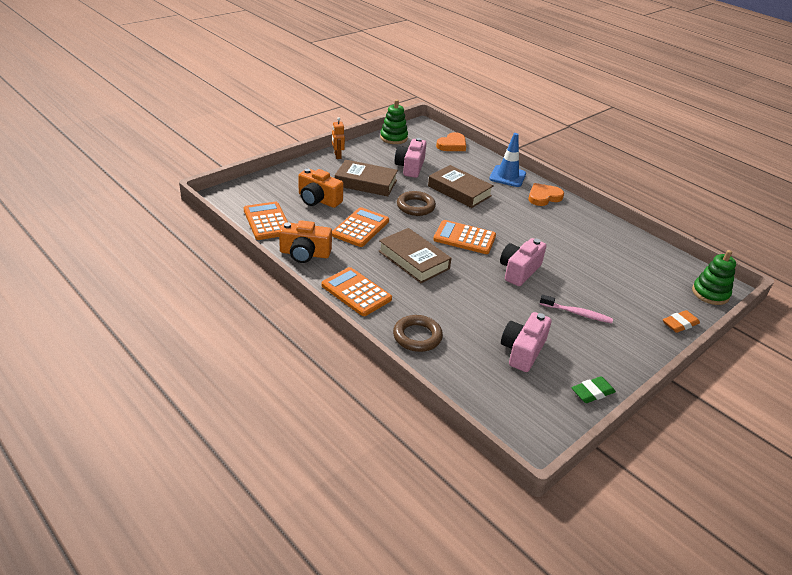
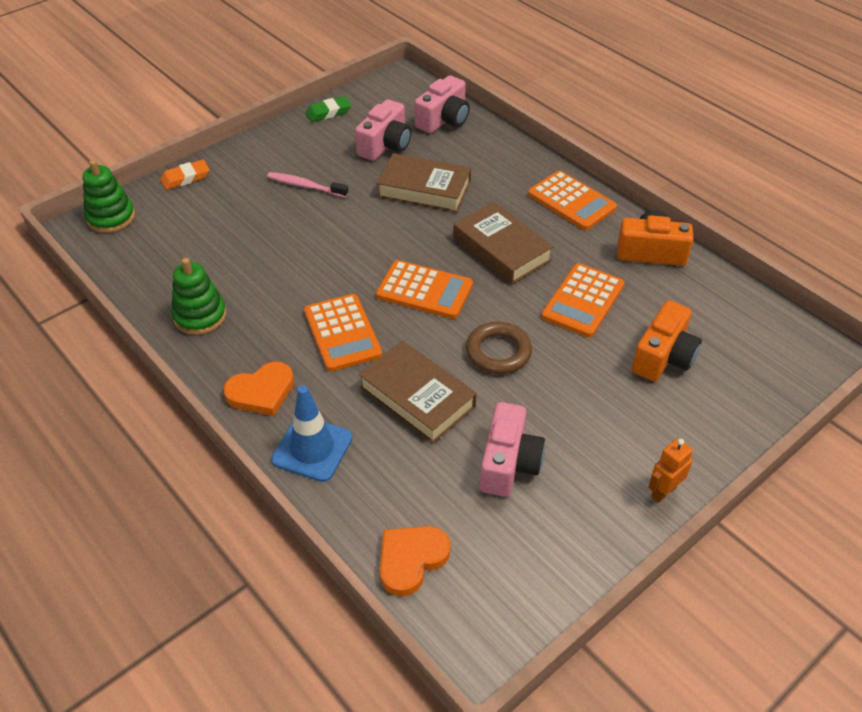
camera: 175 degrees left, 10 degrees up
(267, 221) = (726, 305): orange calculator -> orange calculator (342, 333)
(318, 200) = (663, 357): orange camera -> orange camera turned 90 degrees clockwise
(337, 155) = (663, 491): orange robot -> orange robot turned 120 degrees counterclockwise
(366, 183) = (591, 407): brown book -> brown book (424, 189)
(393, 138) = (550, 578): green stacking toy -> green stacking toy (200, 316)
(417, 336) = (497, 155): brown ring -> none
(519, 271) = (358, 239): pink camera -> pink camera (444, 119)

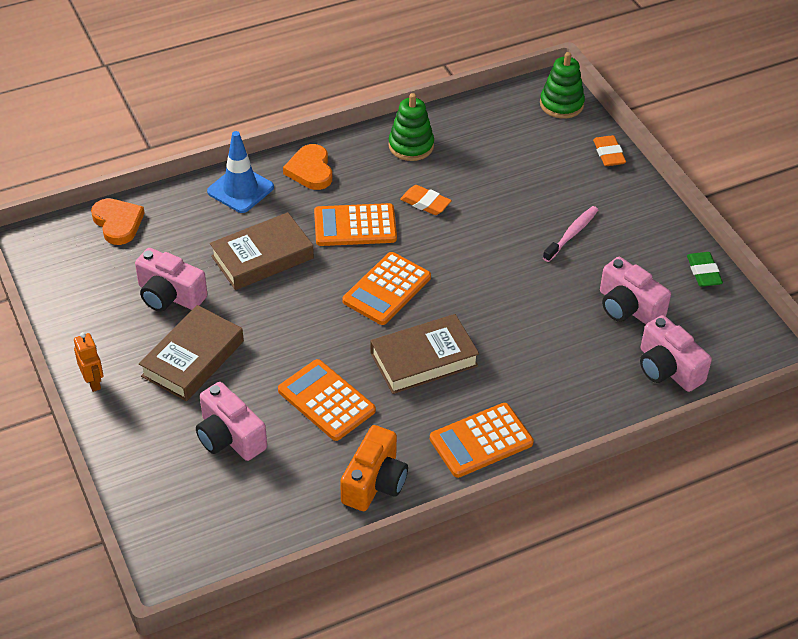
camera: 105 degrees right, 0 degrees up
(291, 287) = (425, 203): none -> orange eraser
(424, 189) = (540, 322): brown book -> brown book (193, 359)
(498, 352) = (289, 320): brown ring -> none
(663, 357) = (229, 437): orange camera -> pink camera

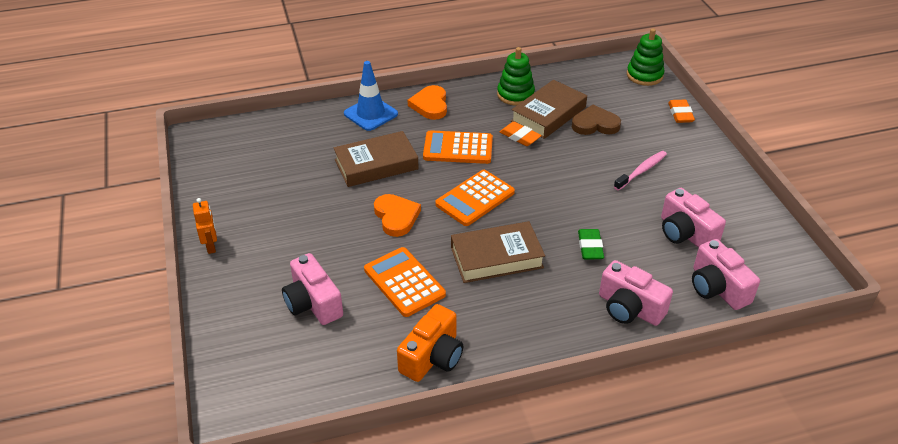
camera: 10 degrees right, 5 degrees down
(118, 223) = (267, 129): orange heart -> orange heart (396, 217)
(169, 295) = (293, 186): pink camera -> pink camera (629, 308)
(193, 359) = (298, 236): brown book -> brown book (548, 114)
(481, 441) = (536, 332): orange calculator -> none
(511, 177) = (595, 124): none -> brown heart
(703, 272) = (756, 212): green eraser -> green eraser (590, 247)

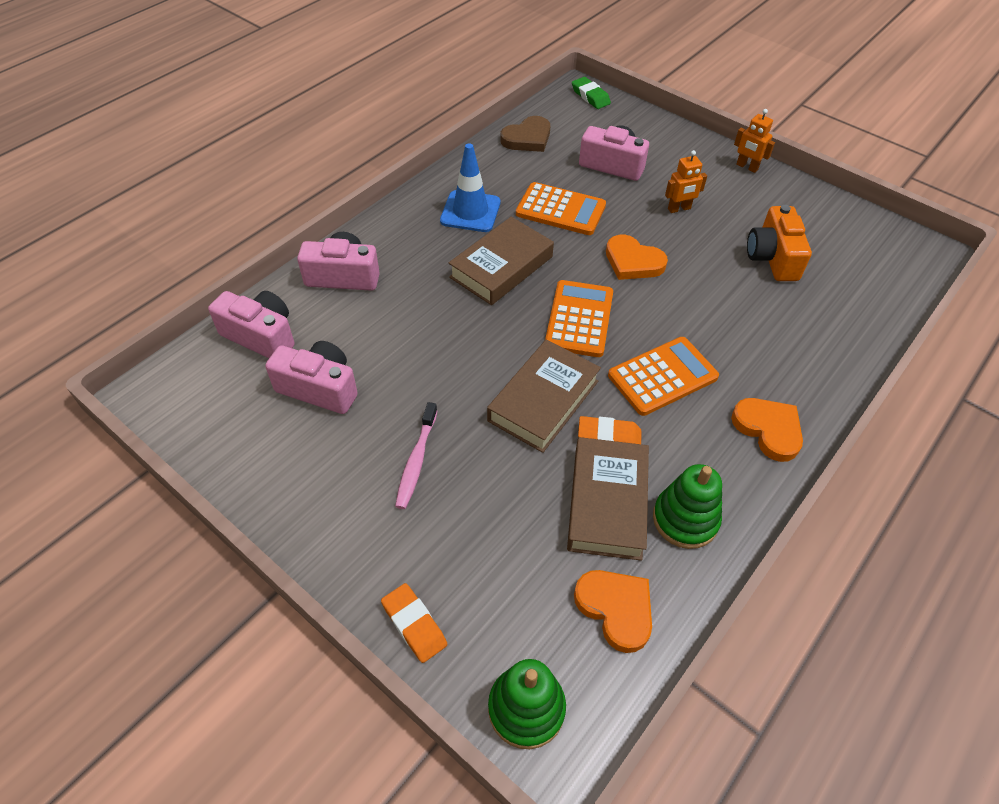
camera: 145 degrees right, 10 degrees up
(312, 238) = (679, 209): none -> orange robot
(370, 114) = (815, 374): blue traffic cone -> blue traffic cone (470, 211)
(376, 164) = (721, 308): brown book -> brown book (543, 401)
(432, 357) = (483, 170): orange camera -> orange camera (772, 258)
(580, 83) = (616, 609): none -> orange heart
(590, 247) = (417, 320): green eraser -> green eraser (590, 96)
(595, 124) = (530, 519): brown heart -> brown heart (527, 138)

